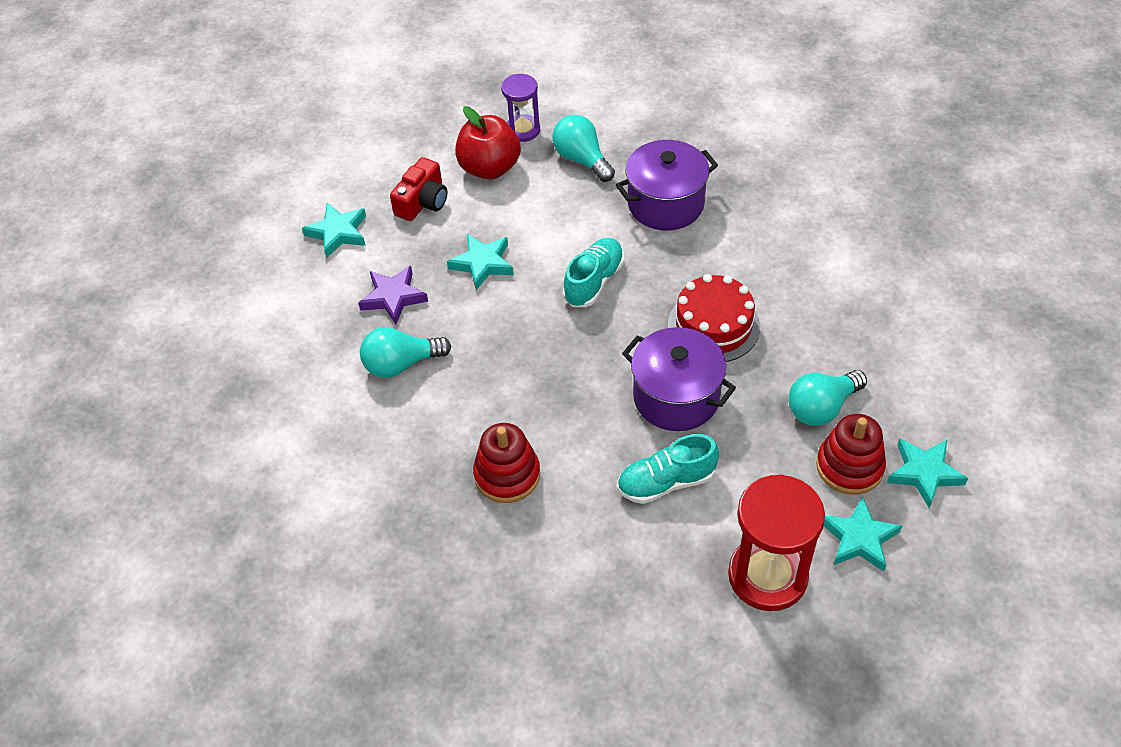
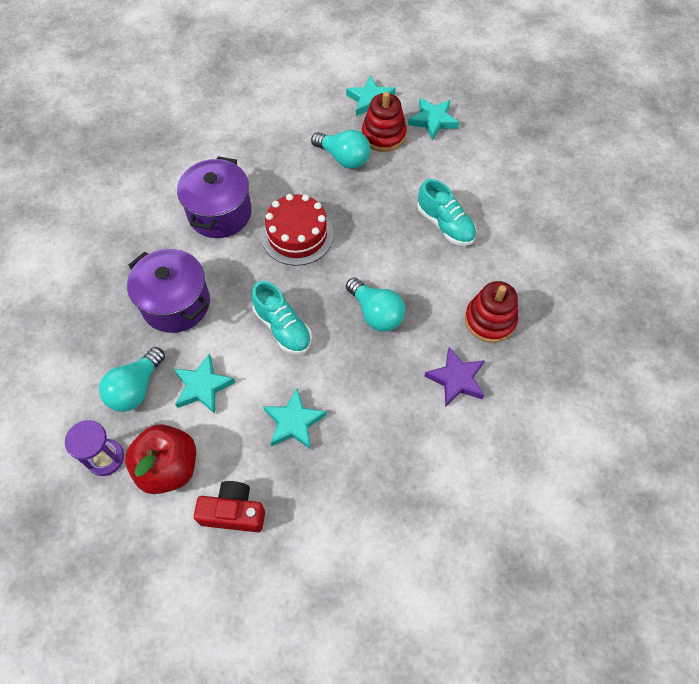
camera: 115 degrees left, 10 degrees up
(338, 233) = (301, 578): turquoise star -> turquoise star (203, 386)
(393, 297) = (361, 482): purple star -> purple star (456, 379)
(401, 364) = (429, 440): turquoise light bulb -> turquoise light bulb (376, 313)
(594, 282) = (283, 327): turquoise shoe -> turquoise shoe turned 135 degrees counterclockwise
(676, 397) = (372, 239): purple pot -> purple pot (220, 213)
(767, 576) = (483, 156): red hourglass -> none

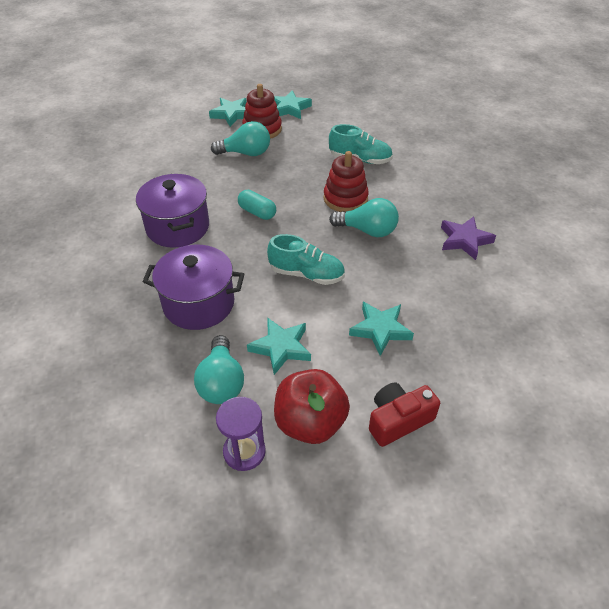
camera: 35 degrees left, 15 degrees down
(297, 235) = (257, 212): red cake -> turquoise capsule
(490, 320) = (448, 197): red stacking toy -> red stacking toy (345, 198)

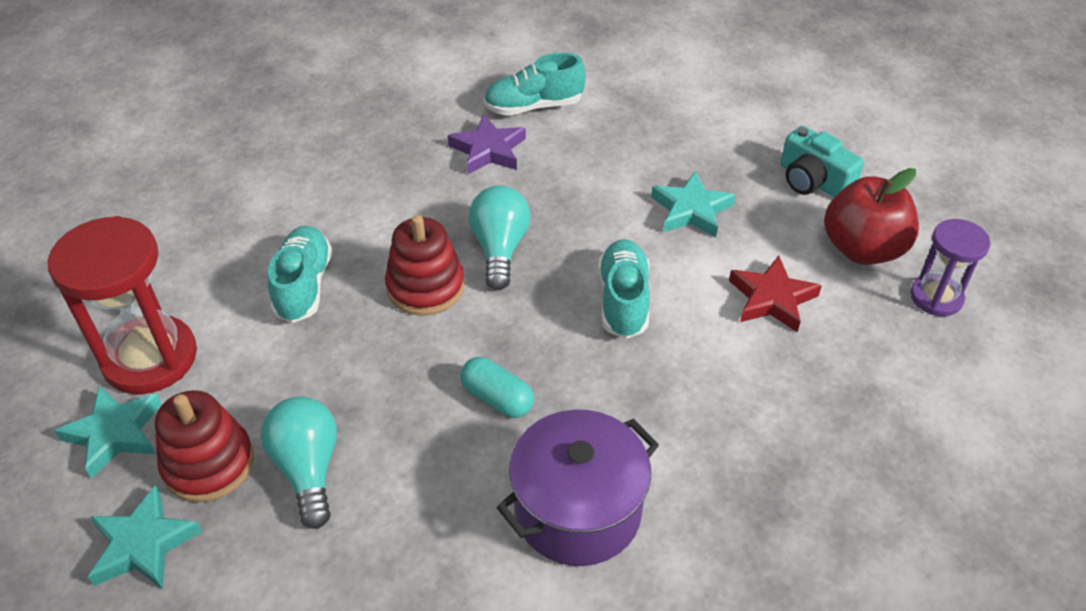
camera: 105 degrees left, 0 degrees up
(199, 303) = (743, 415): purple pot -> none
(221, 382) = (861, 345): turquoise light bulb -> none
(257, 212) = (497, 398): turquoise capsule -> turquoise capsule turned 75 degrees counterclockwise
(281, 348) = (772, 299): turquoise star -> red star
(328, 116) = (150, 358): none -> red hourglass
(398, 420) = (813, 180): red camera -> turquoise camera
(514, 271) = (534, 106): none -> turquoise shoe

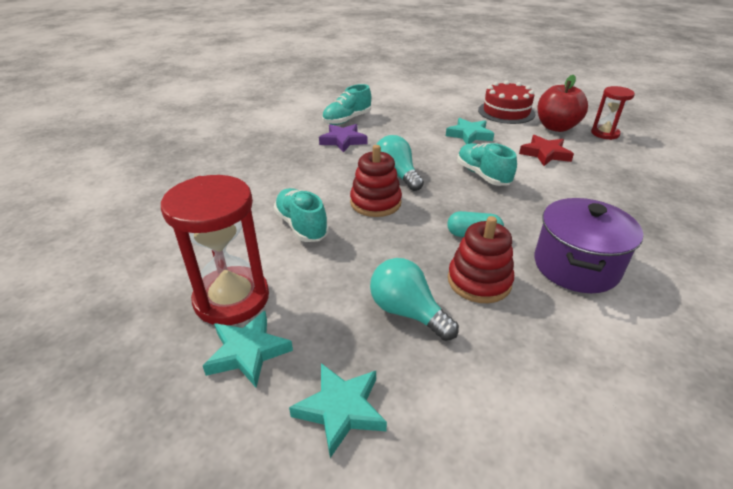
camera: 30 degrees left, 10 degrees down
(208, 464) = (338, 339): red stacking toy -> red stacking toy (479, 281)
(813, 180) = (506, 112): turquoise camera -> red cake
(936, 297) = (605, 133): purple hourglass -> red hourglass

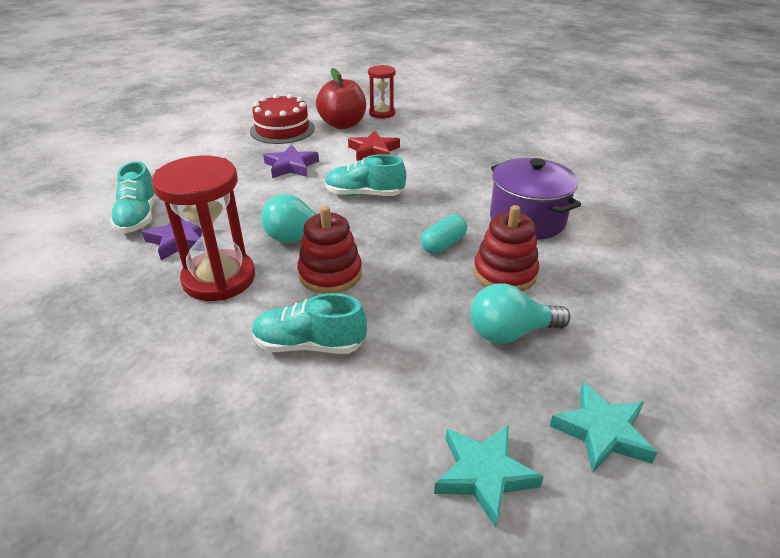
camera: 55 degrees left, 0 degrees up
(232, 298) = (384, 458): red hourglass -> red hourglass (219, 278)
(469, 135) = (291, 166): turquoise star -> purple star

